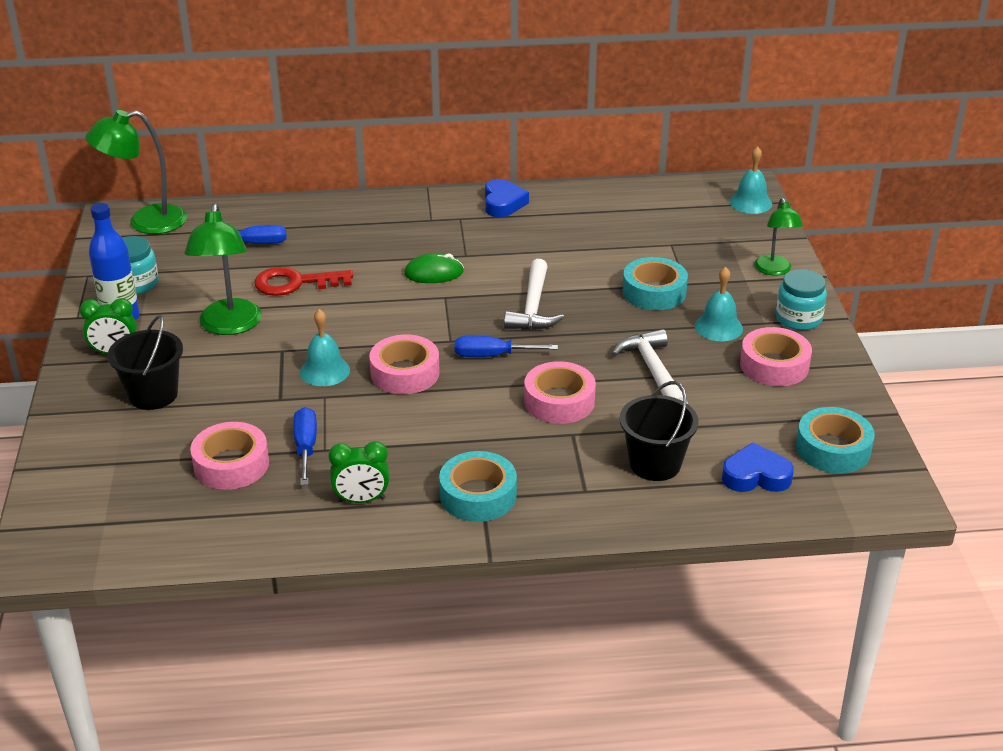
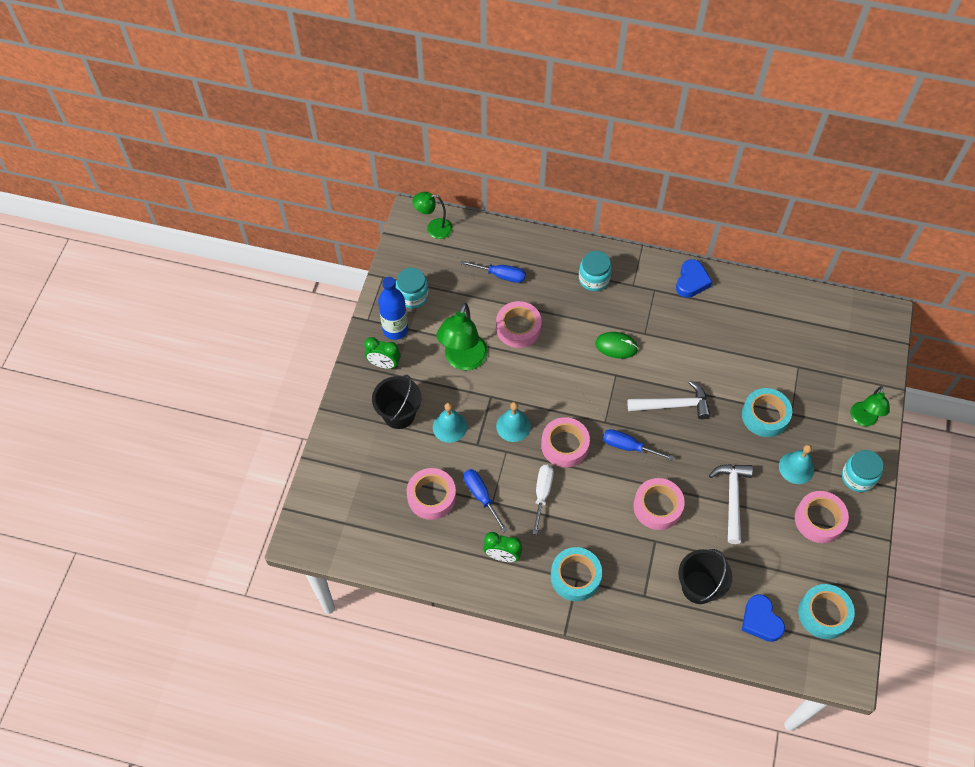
camera: 20 degrees right, 25 degrees up
(145, 222) = (434, 228): green lamp -> green lamp, size x0.63
(295, 283) = (518, 328): red key -> pink tape
(306, 447) = (481, 496): blue screwdriver -> blue screwdriver turned 45 degrees counterclockwise
(378, 224) = (594, 279): none -> turquoise jar
(393, 425) = (542, 494): none -> white screwdriver
(533, 307) = (673, 405): white hammer -> white hammer turned 120 degrees counterclockwise
(750, 202) = (878, 336): turquoise bell -> turquoise bell (449, 427)
(755, 476) = (761, 620): blue heart -> blue heart turned 135 degrees counterclockwise

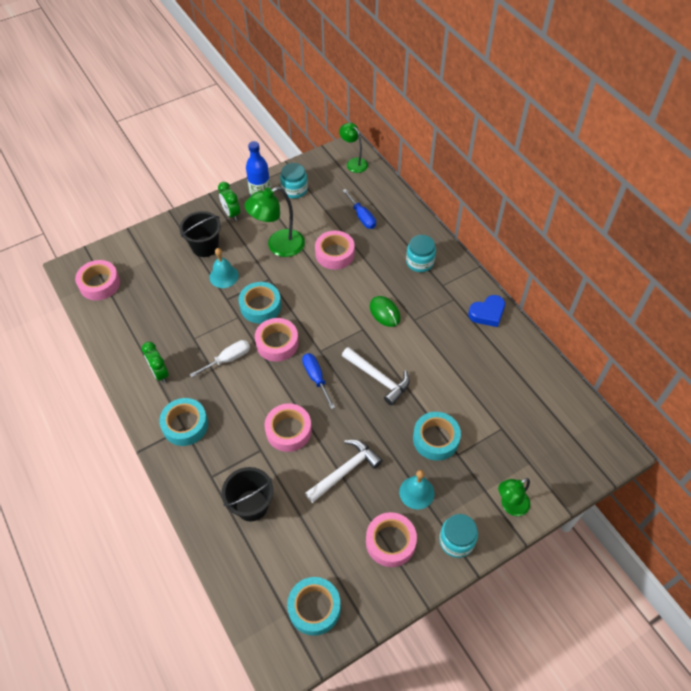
camera: 45 degrees right, 5 degrees down
(431, 496) = (164, 305): pink tape -> pink tape (99, 284)
(481, 496) = (191, 329): blue screwdriver -> none
(513, 426) = (260, 306): turquoise bell -> turquoise tape
(761, 620) = (265, 567): blue heart -> none

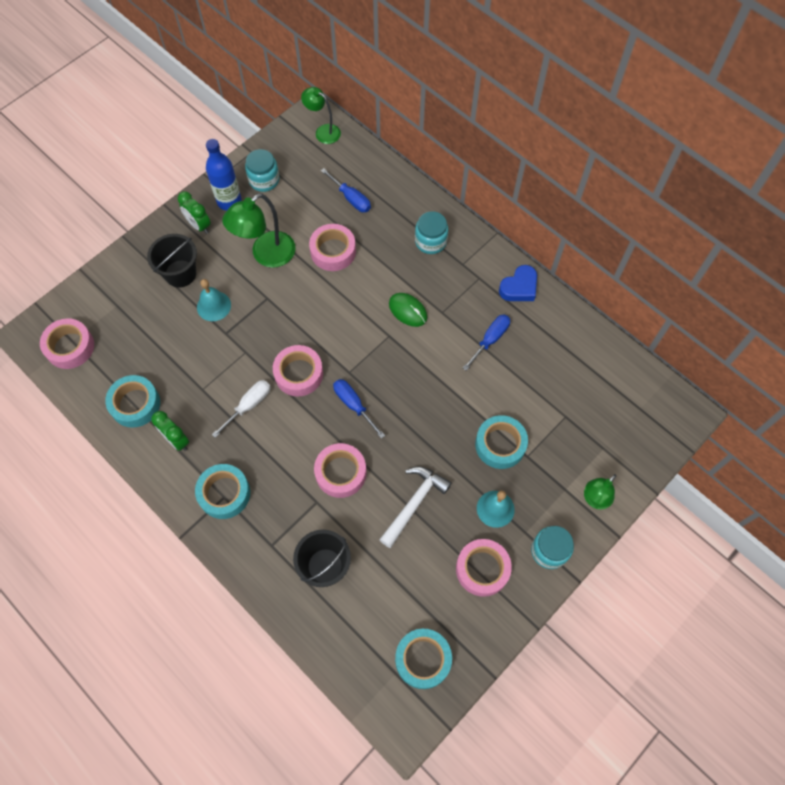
camera: 15 degrees left, 10 degrees up
(260, 306) = (267, 333): turquoise tape -> turquoise tape (135, 404)
(378, 378) = (421, 390): white hammer -> none
(450, 350) = (490, 340): none -> blue screwdriver

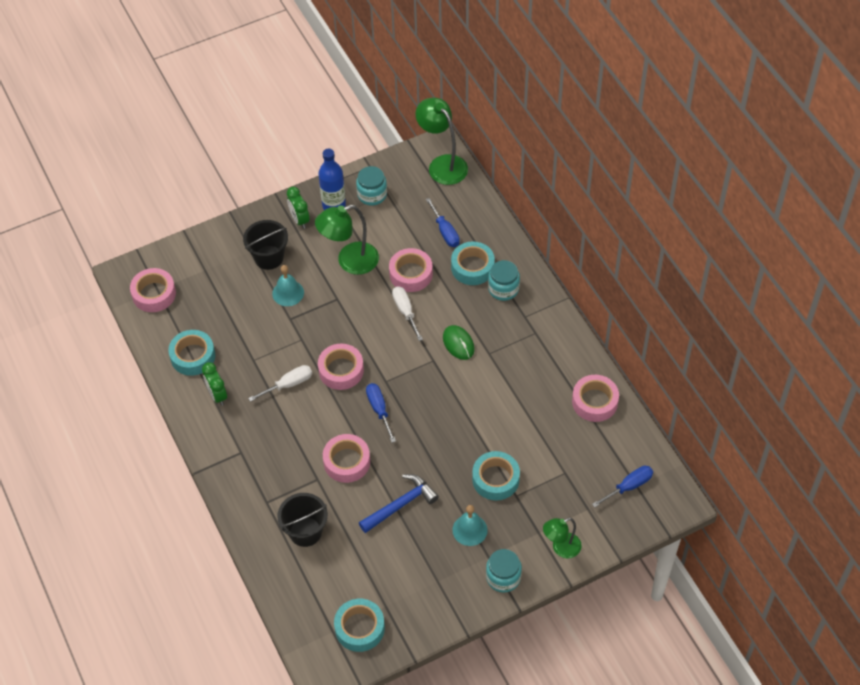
camera: 20 degrees right, 10 degrees down
(224, 493) = (242, 450): turquoise tape -> turquoise tape (472, 267)
(323, 131) = (442, 164): green lamp -> green lamp, size x1.60
(342, 292) = (405, 311): none -> white screwdriver
(414, 503) = (400, 504): white hammer -> blue hammer
(482, 569) = (438, 574): pink tape -> pink tape (594, 402)
(490, 340) = (523, 389): blue screwdriver -> blue screwdriver (629, 486)
(519, 287) = (569, 351): blue heart -> none

